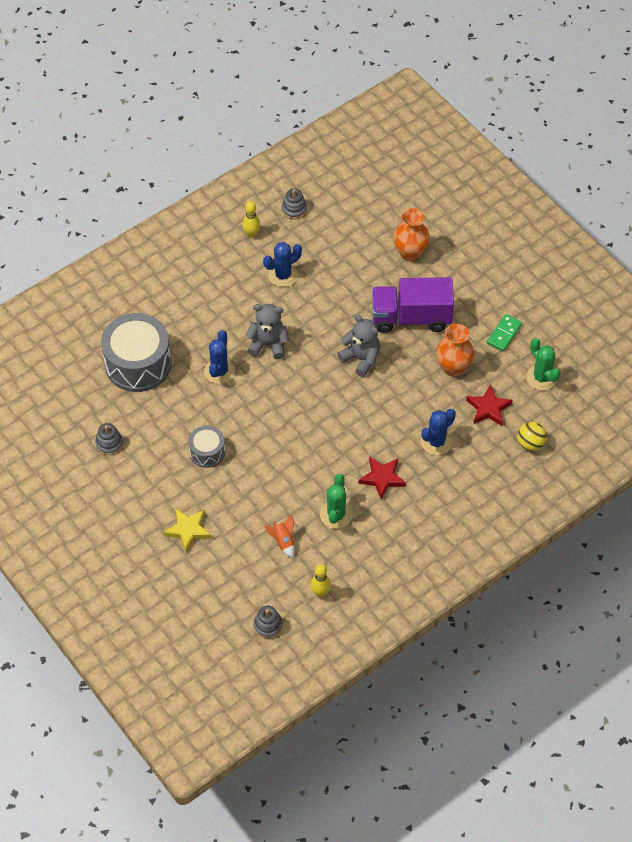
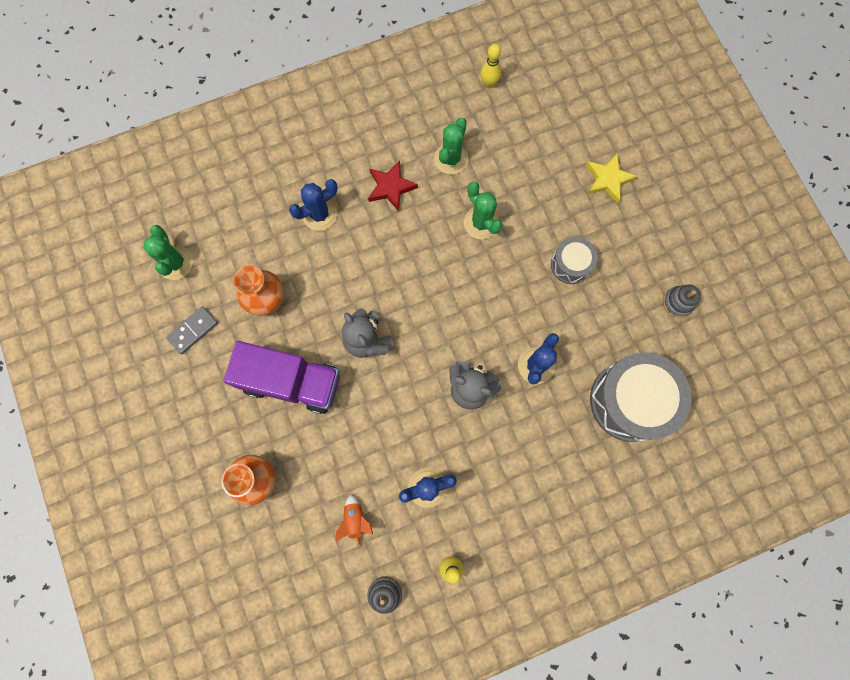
camera: 165 degrees left, 20 degrees up
(268, 625) = (548, 64): grey stacking toy -> none
(283, 541) = (512, 144): orange rocket -> orange rocket (355, 520)
(293, 467) = (481, 223): none -> green cactus
(488, 408) = (249, 240): red star -> none
(504, 334) = (193, 330): green domino -> grey domino
(530, 443) = (222, 187): yellow ball -> none

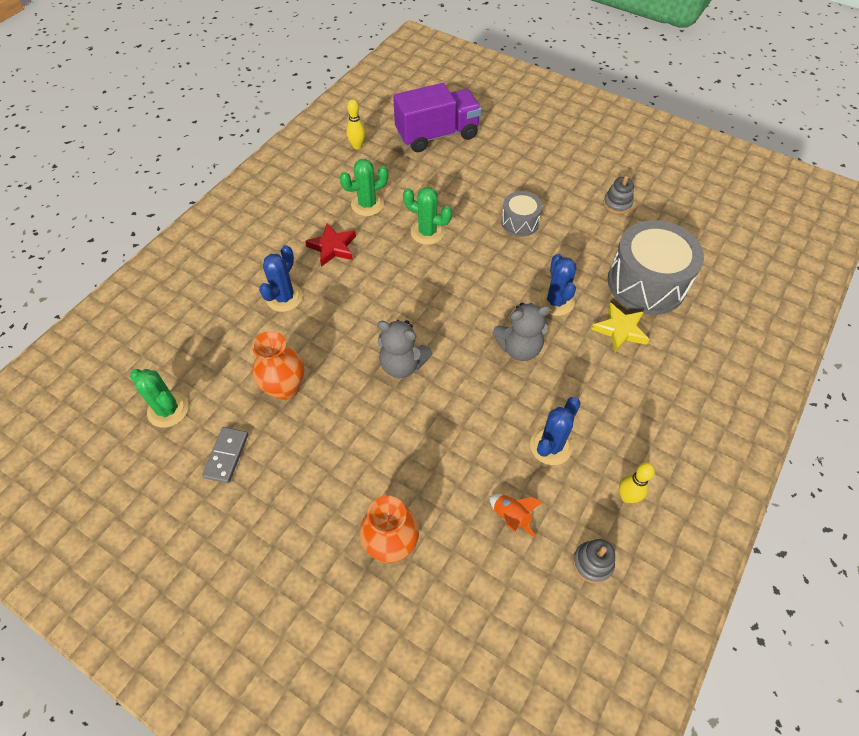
camera: 35 degrees left, 20 degrees down
(291, 382) = (358, 439): purple truck -> purple truck (437, 135)
(451, 159) = (367, 204): green cactus -> green cactus turned 75 degrees clockwise
(608, 179) = (498, 159): yellow star -> yellow star (620, 330)

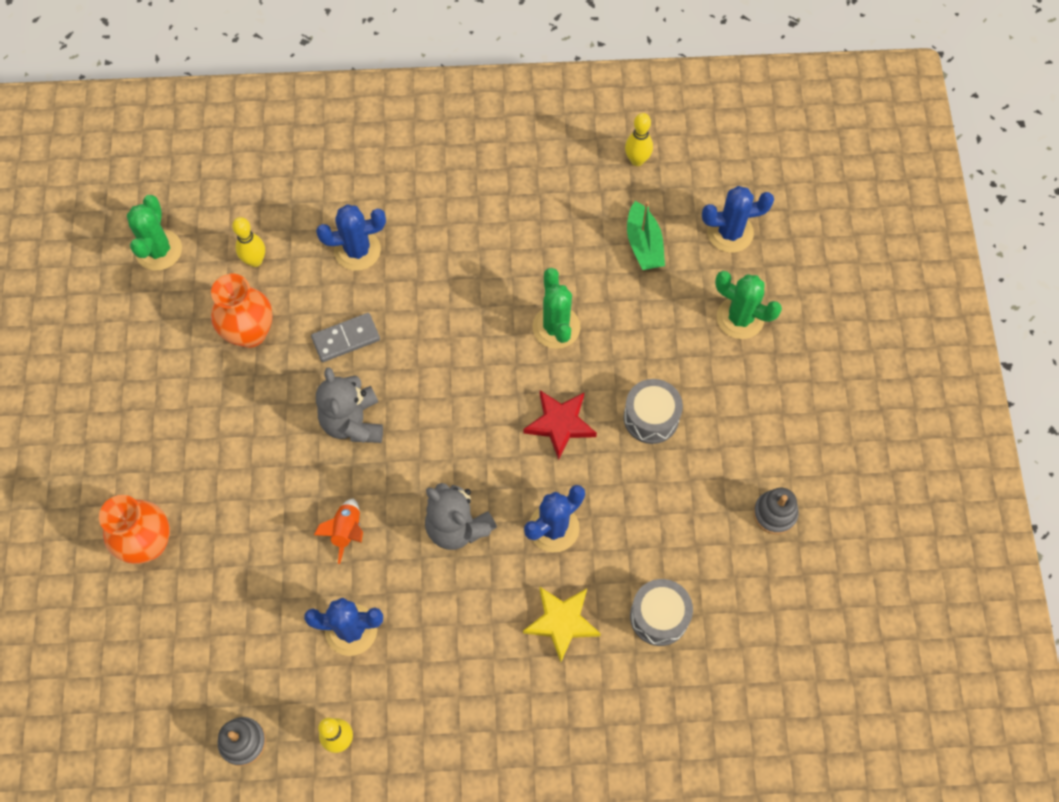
camera: 55 degrees right, 10 degrees up
(226, 456) = (145, 337): grey domino -> grey domino (346, 339)
(235, 356) = (255, 260): none -> yellow bowling pin
(332, 247) = (459, 246): red star -> red star (560, 424)
(367, 204) = (550, 236): green cactus -> green cactus (740, 318)
(411, 170) = (644, 244): none -> green boat
(437, 135) = (730, 232): purple truck -> blue cactus
(511, 517) = (244, 636): orange rocket -> orange rocket (346, 531)
(646, 283) = (659, 616): grey drum -> grey drum, size x0.52

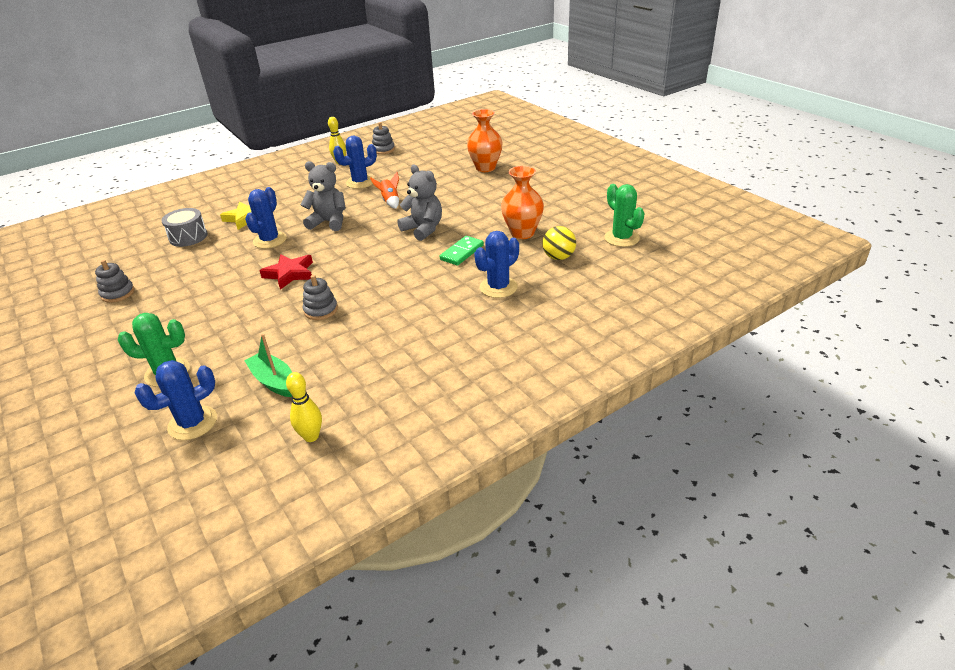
camera: 150 degrees right, 30 degrees down
(255, 260) = (558, 257): yellow bowling pin -> yellow ball
(346, 339) = (462, 252): grey domino -> green domino
(556, 327) = (321, 310): green cactus -> grey stacking toy
(651, 417) = (225, 299): grey drum -> none

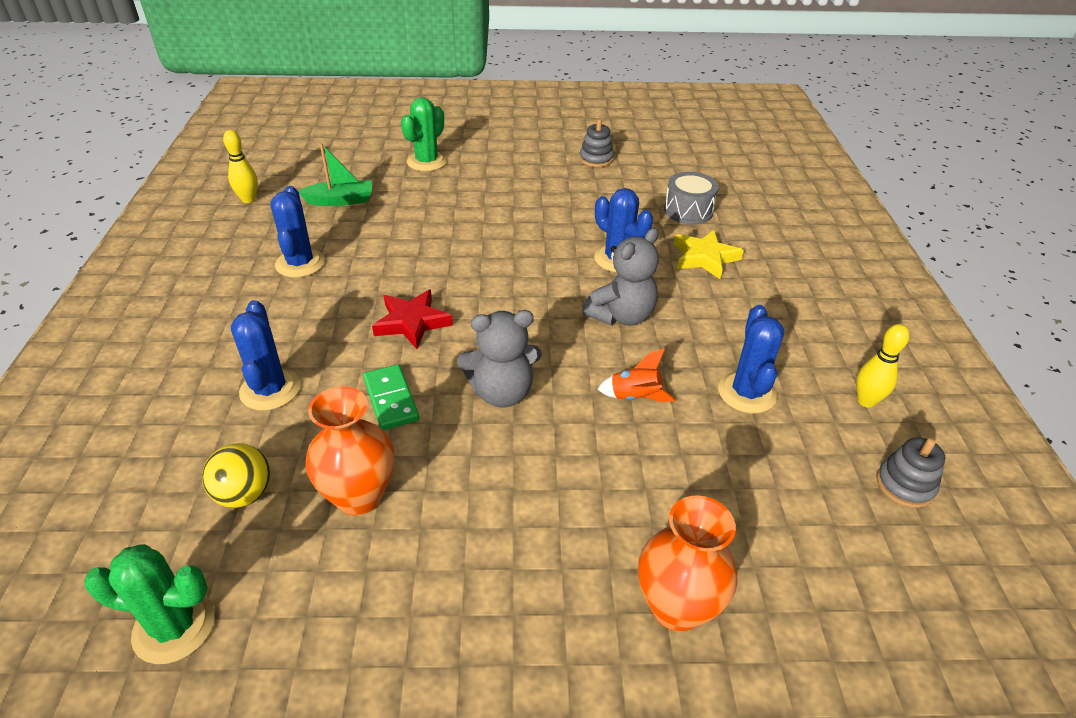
camera: 120 degrees right, 5 degrees up
(192, 423) = (345, 161): blue cactus -> blue cactus (300, 263)
(290, 274) = (514, 251): red star -> red star (412, 322)
(321, 310) = (413, 250): grey stacking toy -> none

